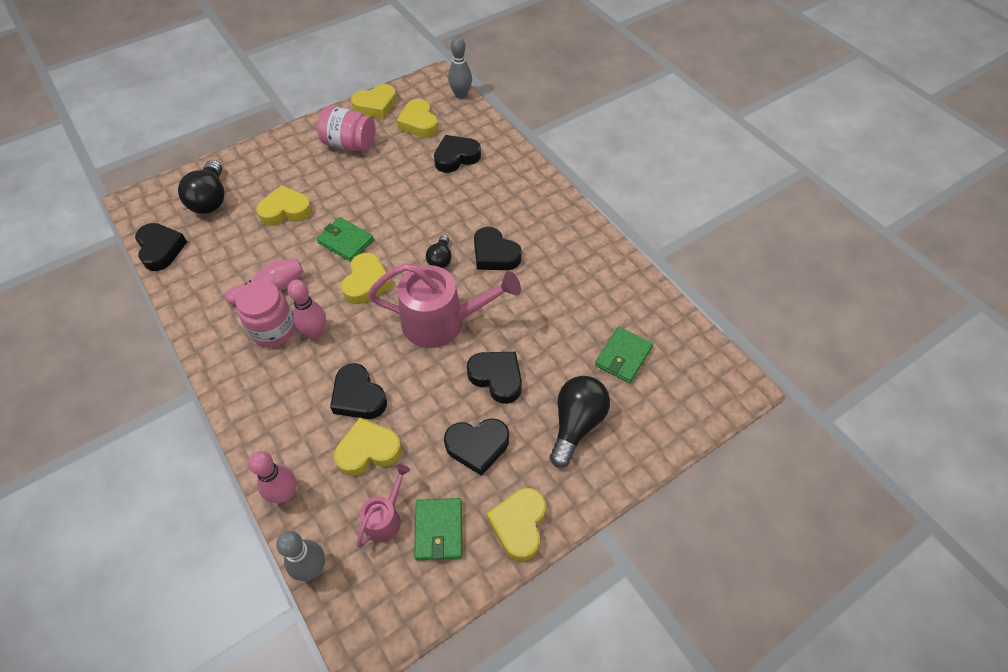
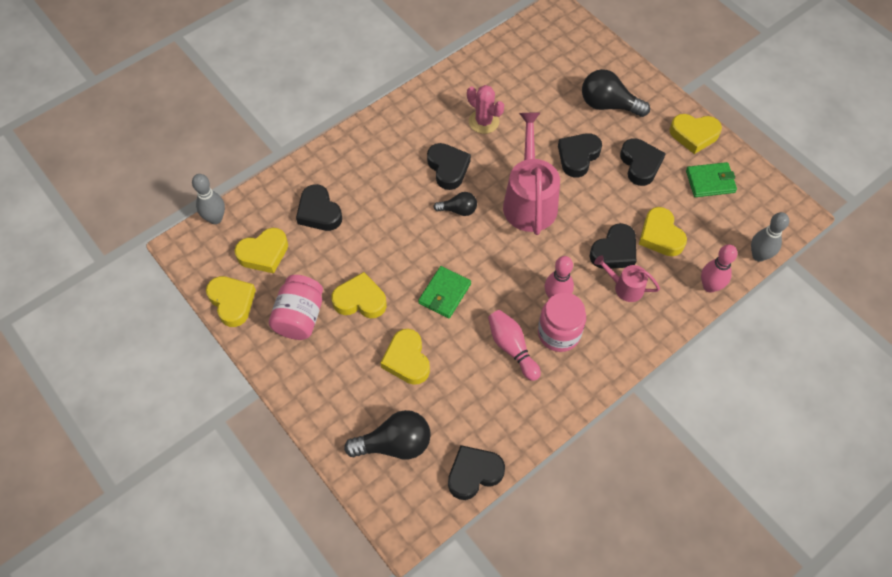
camera: 95 degrees left, 5 degrees up
(366, 282) = (494, 266): yellow heart -> yellow heart (360, 300)
(385, 518) = (710, 215): pink watering can -> pink watering can (624, 287)
(494, 254) = (448, 168): black heart -> black heart turned 60 degrees counterclockwise
(556, 290) = (484, 122): none -> pink cactus
(623, 356) = (543, 77): green wallet -> none

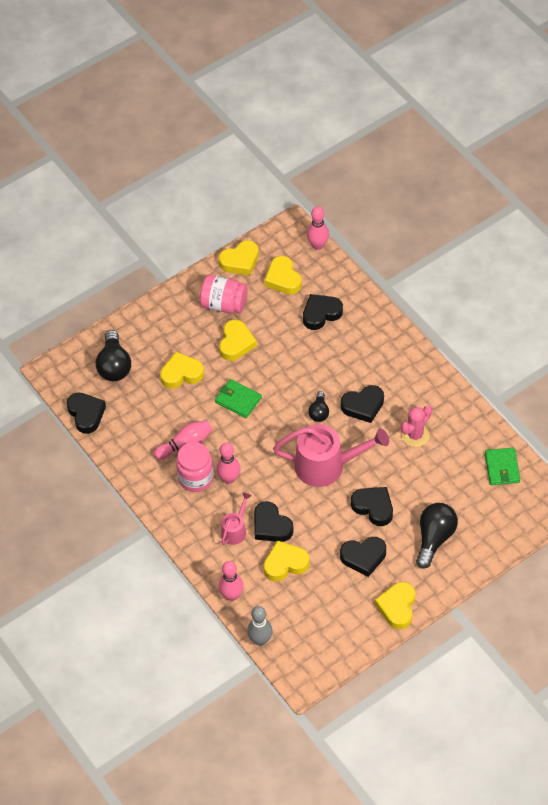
camera: 95 degrees right, 5 degrees down
(215, 218) = (318, 245): grey bowling pin -> pink bowling pin
(710, 181) = (342, 613): green wallet -> green wallet (502, 468)

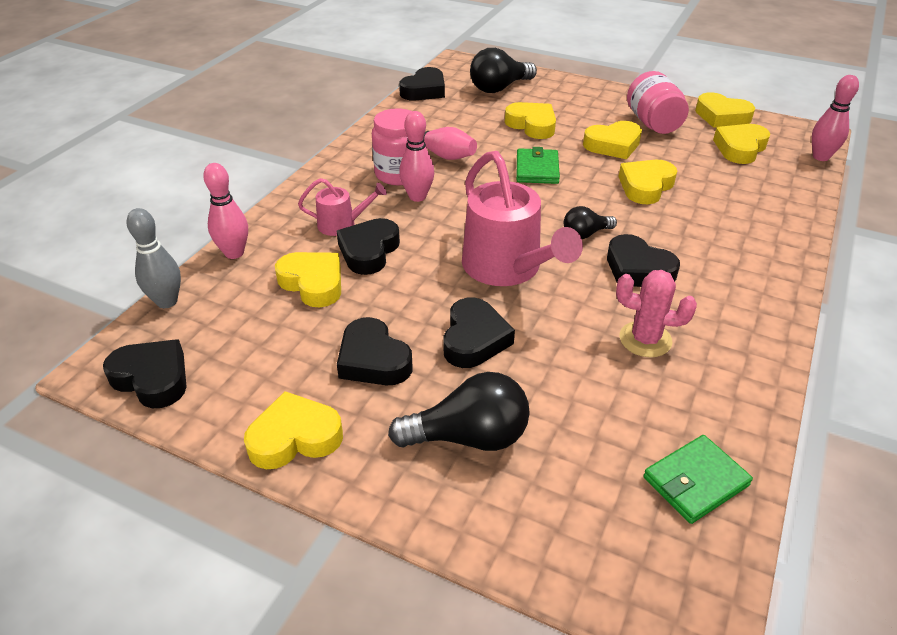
camera: 60 degrees right, 15 degrees down
(292, 354) = (645, 186): none -> yellow heart
(321, 314) = (731, 189): black heart -> black heart (152, 378)

